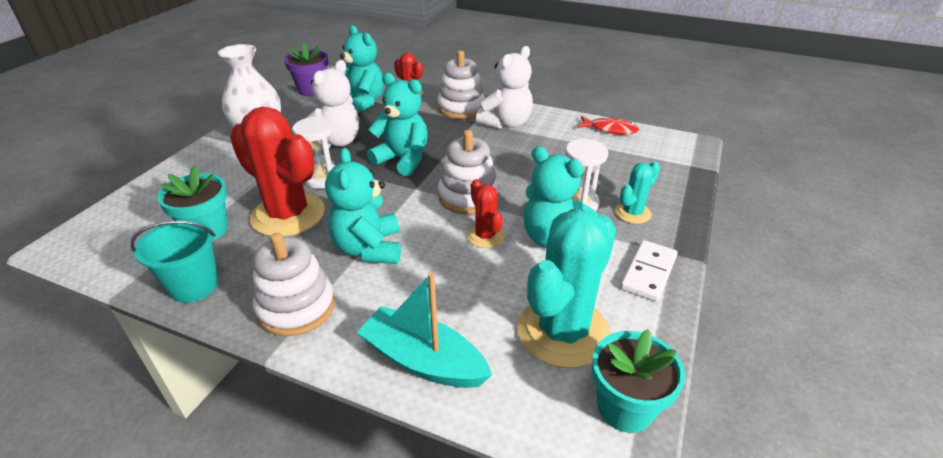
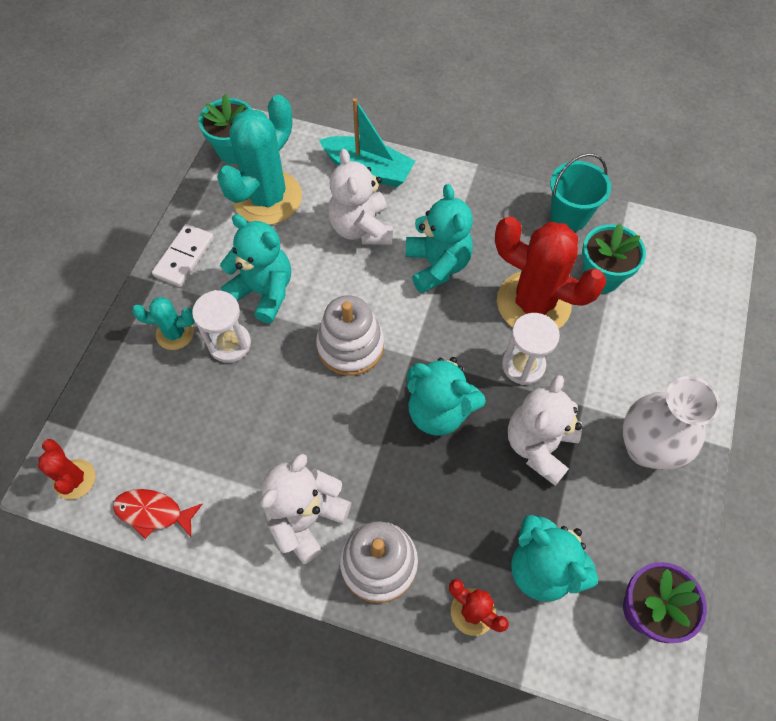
camera: 175 degrees right, 25 degrees up
(296, 307) = (475, 203): white stacking toy -> none
(444, 288) = (361, 228): none -> white teddy bear
(485, 236) = (329, 289): red cactus -> red cactus (74, 479)
(632, 213) = (175, 333): turquoise cactus -> turquoise cactus turned 45 degrees clockwise

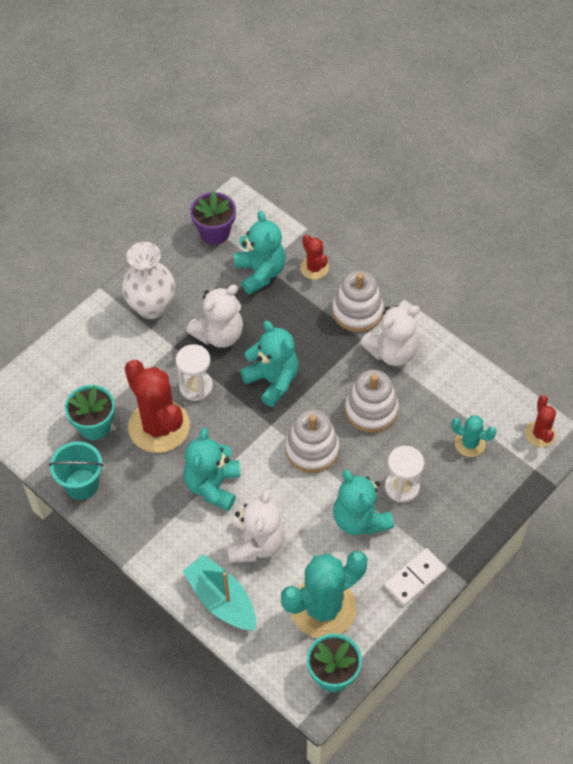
camera: 155 degrees left, 5 degrees down
(153, 512) = (491, 392): red fish -> none
(175, 333) = (441, 512): turquoise cactus -> turquoise cactus (470, 443)
(301, 423) = (371, 410): none -> white stacking toy

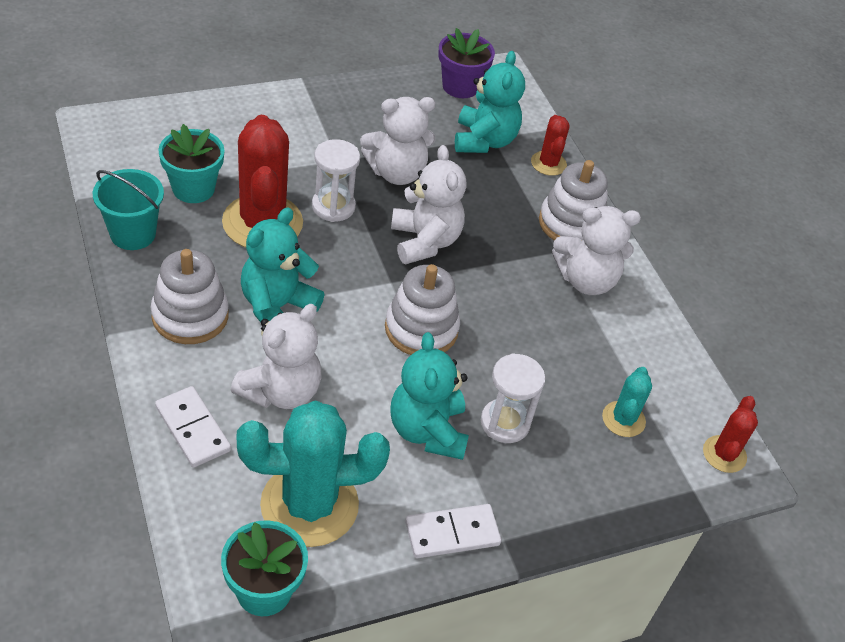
camera: 20 degrees right, 10 degrees down
(151, 307) = (342, 116): white vase -> none
(221, 600) = (192, 429): turquoise boat -> white domino
(272, 380) = (424, 241): turquoise teddy bear -> white teddy bear
(371, 410) = (521, 324): white stacking toy -> white stacking toy (190, 316)
(470, 443) = (623, 419): turquoise cactus -> turquoise cactus turned 60 degrees clockwise

